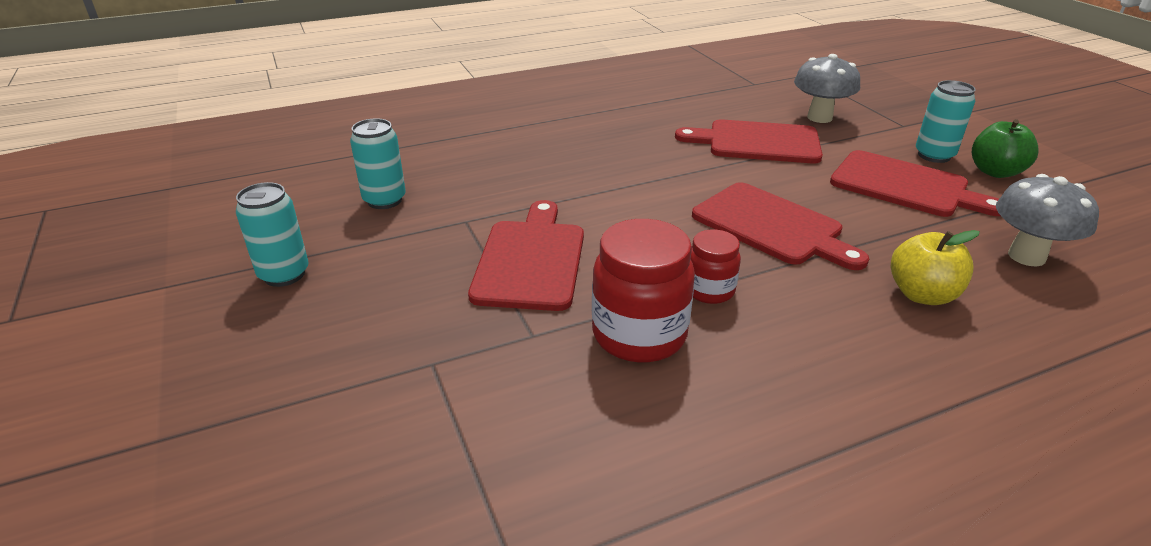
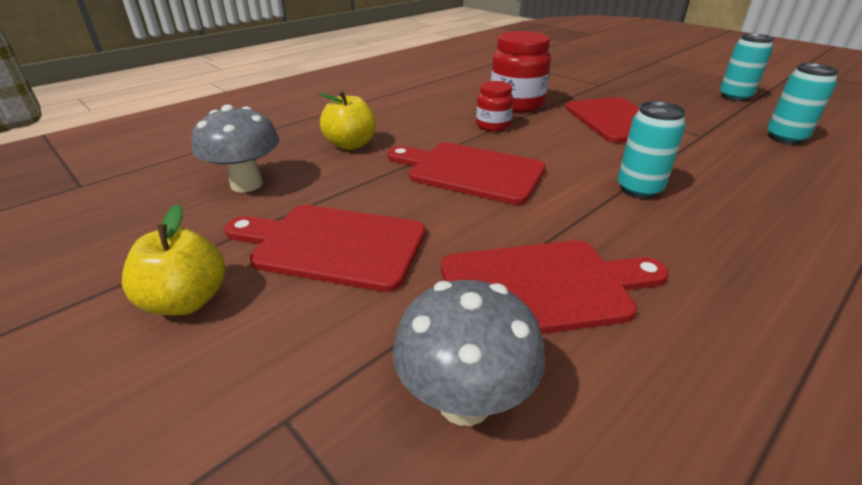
camera: 160 degrees right, 0 degrees up
(934, 155) = (265, 321): turquoise can -> turquoise can (639, 189)
(995, 172) = (186, 301): green apple -> yellow apple

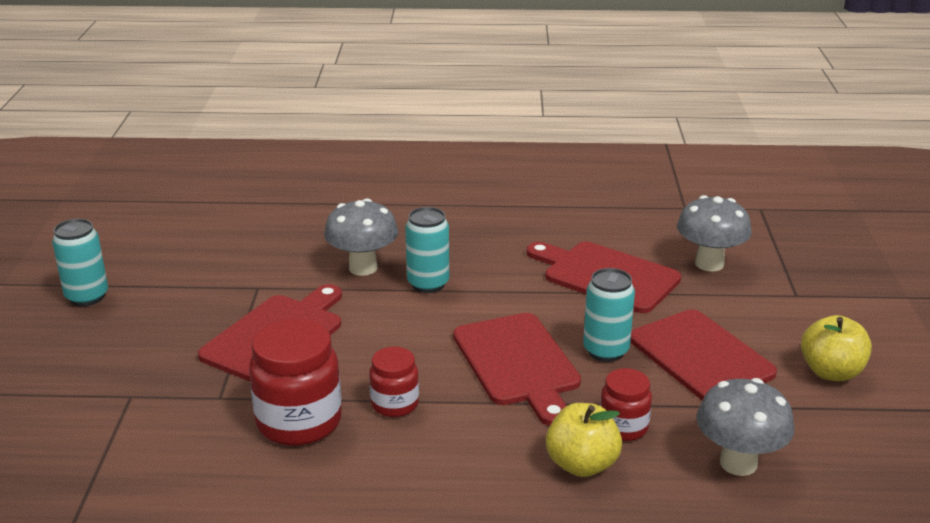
camera: 135 degrees left, 5 degrees down
(348, 170) = (623, 427): none -> red jar
(700, 176) = (363, 268): none -> grey mushroom
(785, 138) = (210, 252): turquoise can -> turquoise can (605, 351)

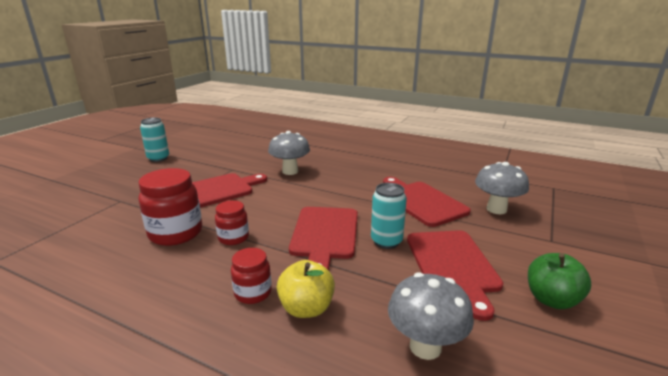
camera: 25 degrees right, 5 degrees down
(428, 284) = (315, 185): turquoise can -> none
(623, 427) = (357, 292): red jar -> red jar (253, 293)
(831, 372) = (551, 299): yellow apple -> green apple

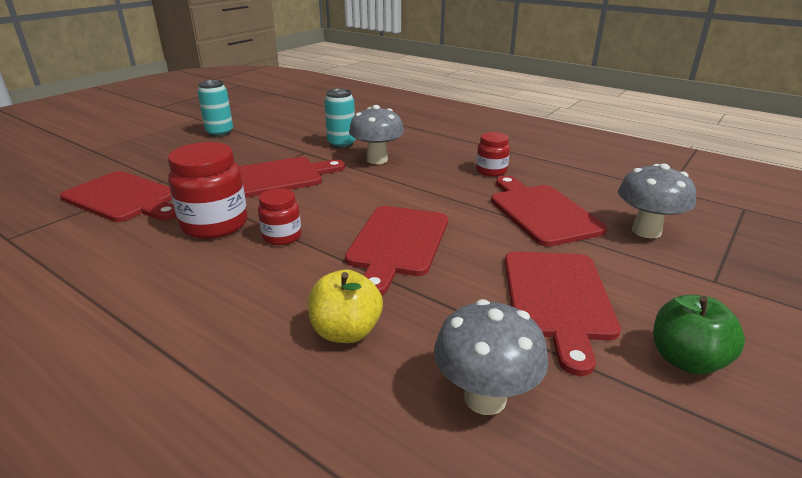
camera: 10 degrees right, 5 degrees up
(91, 218) = (123, 198): none -> red cutting board
(253, 293) = (286, 305): red jar -> red jar (491, 171)
(386, 241) = (476, 259): turquoise can -> turquoise can (341, 144)

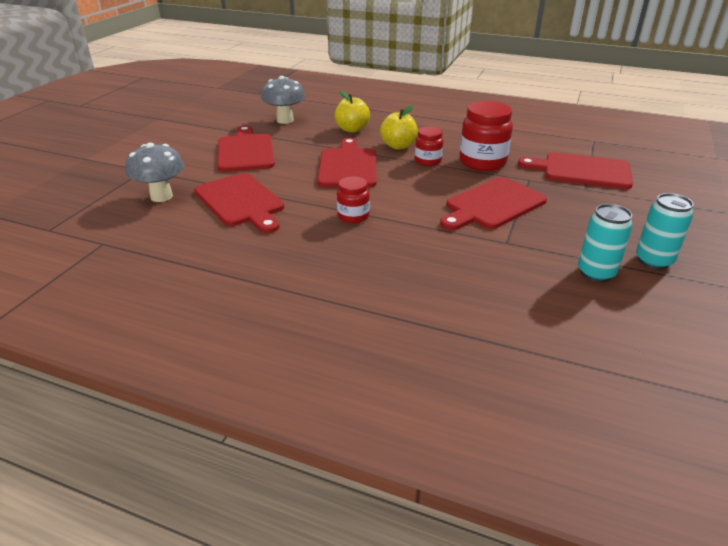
camera: 165 degrees right, 5 degrees up
(296, 271) = (398, 146): none -> yellow apple
(341, 144) = (478, 263): turquoise can -> turquoise can (596, 273)
(377, 160) = (415, 242): grey mushroom -> none
(491, 171) = (284, 243): red jar -> red jar (353, 216)
(686, 360) = (193, 138): green apple -> none

